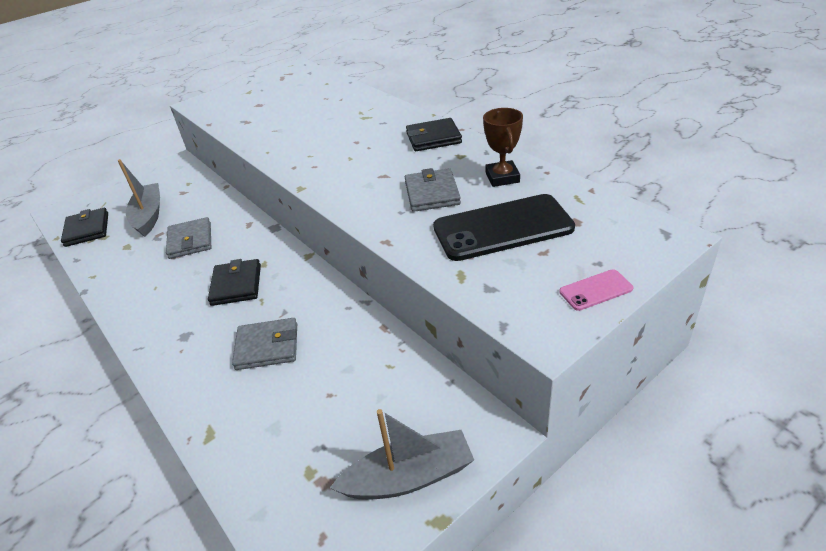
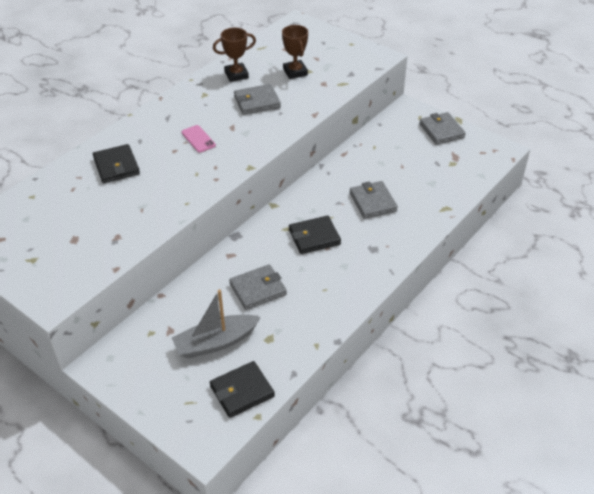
camera: 105 degrees left, 5 degrees up
(408, 477) = (441, 131): grey boat -> grey wallet
(433, 138) = (174, 109): black wallet -> black wallet (116, 166)
(502, 228) = (295, 72): black phone -> brown trophy
(595, 290) = (345, 43): pink phone -> pink phone (198, 139)

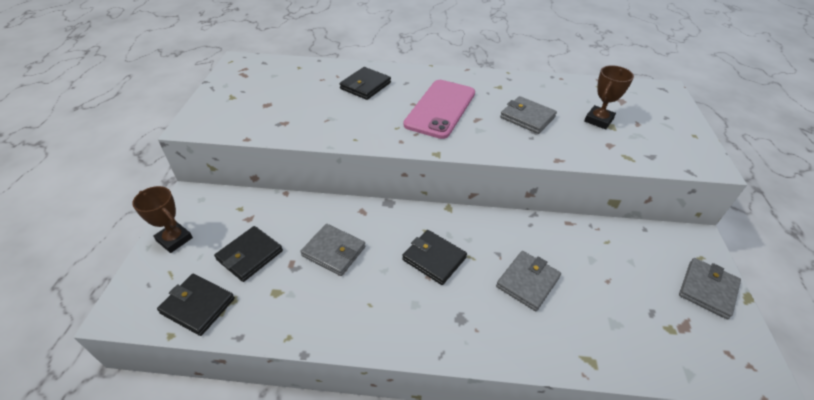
camera: 55 degrees right, 0 degrees up
(198, 139) = (440, 109): pink phone -> pink phone, size x2.23
(215, 343) = (250, 255): grey boat -> black wallet
(236, 75) = (546, 91): brown trophy -> brown trophy (174, 239)

